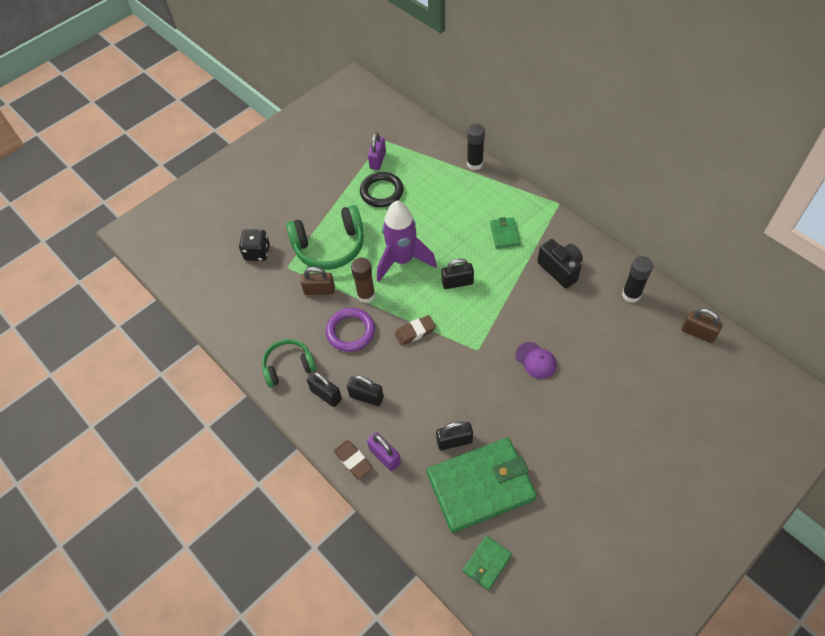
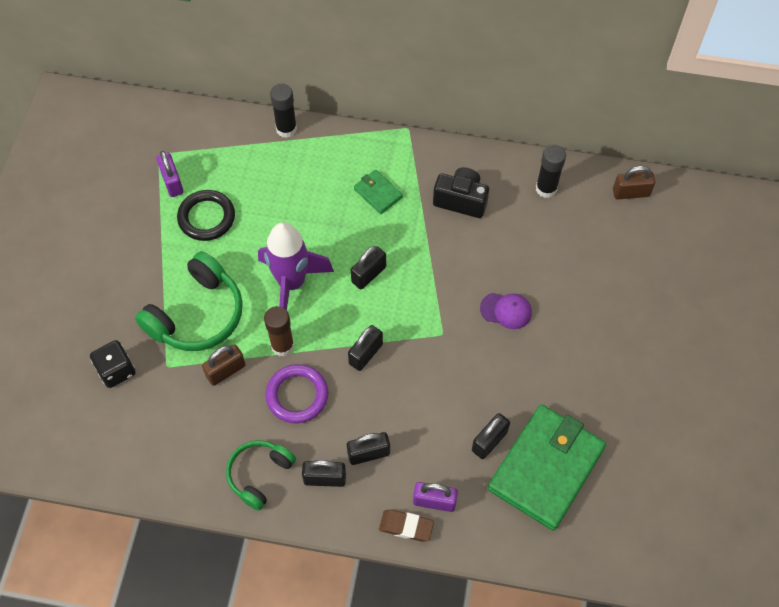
camera: 40 degrees left, 5 degrees up
(415, 332) = (366, 354): brown eraser -> black padlock
(487, 563) = (604, 536): green wallet -> none

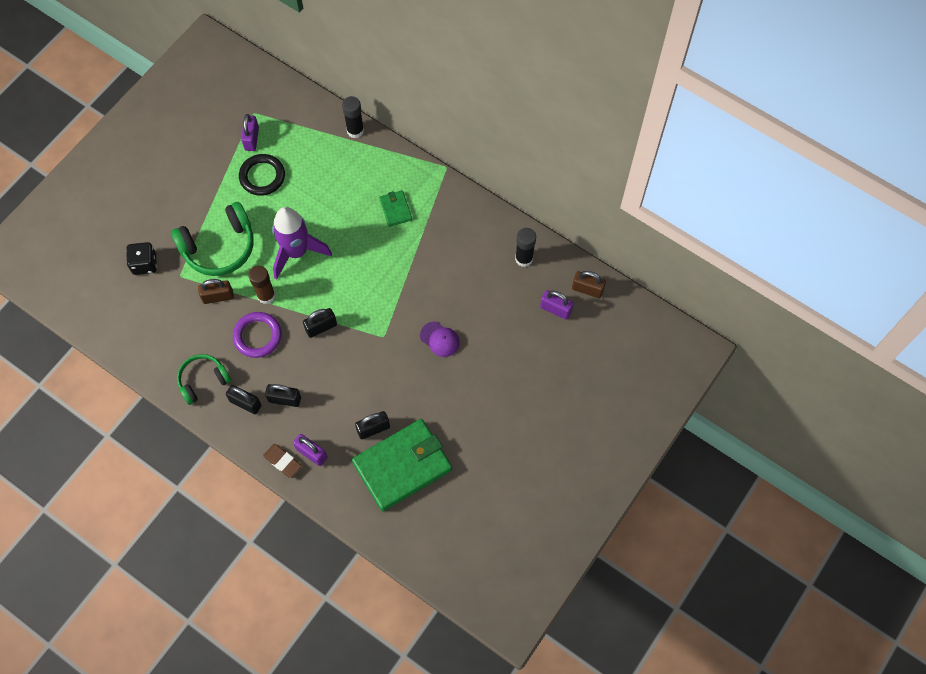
camera: 25 degrees right, 5 degrees up
(368, 274) = (355, 269): black padlock -> none
(461, 200) = (454, 241): black camera -> none
(610, 227) = (555, 309): none -> purple padlock

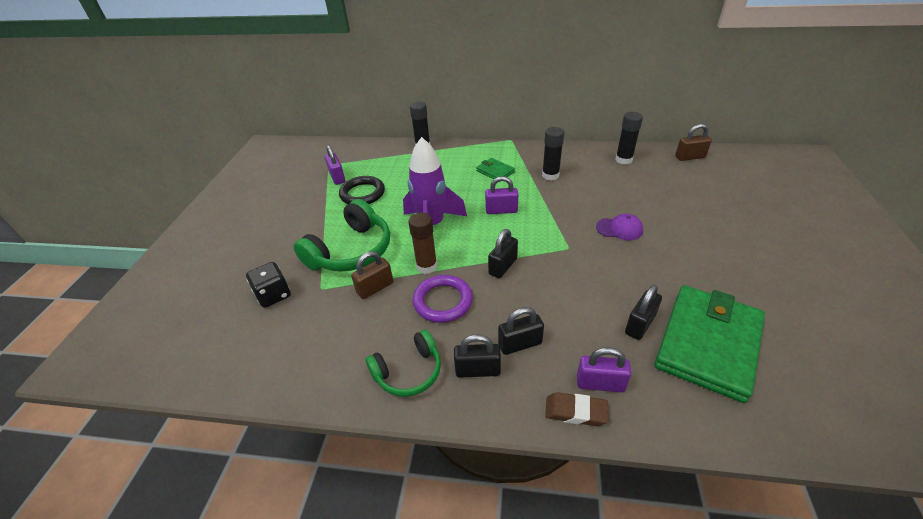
camera: 25 degrees left, 25 degrees down
(203, 380) = (408, 371): green headphones -> green headphones turned 150 degrees counterclockwise
(439, 243) = (550, 175): none -> black glue stick
(555, 309) = (683, 175): purple padlock -> purple padlock (501, 210)

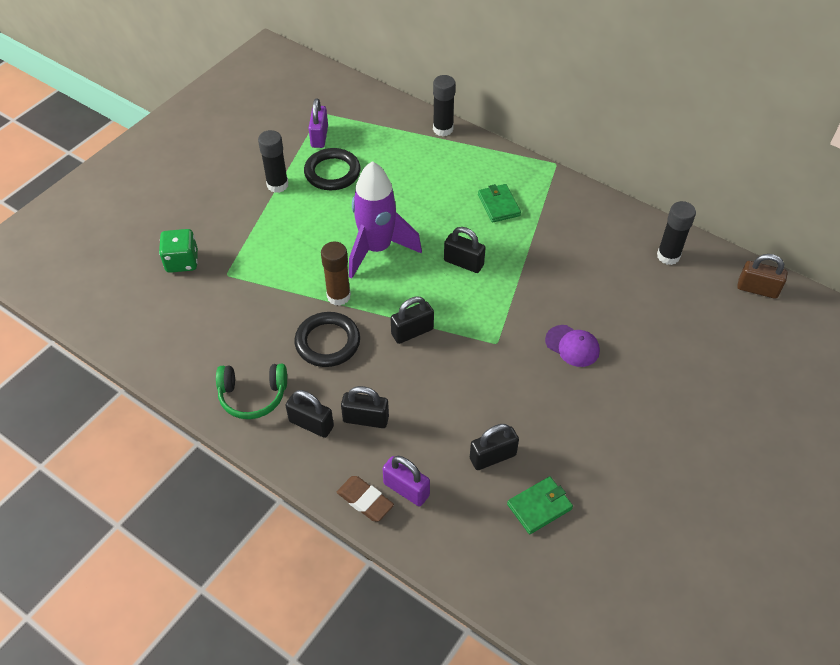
camera: 25 degrees right, 10 degrees up
(274, 295) = (182, 261): black dice -> green dice
(351, 251) = (278, 243): green headphones -> none
(375, 288) = (275, 297): brown padlock -> none
(443, 301) = (327, 342): purple ring -> black ring
(501, 210) = (463, 263): purple padlock -> black padlock
(550, 175) = (558, 239): black glue stick -> black glue stick (277, 185)
(707, 343) = (539, 506): green wallet -> green wallet, size x0.45

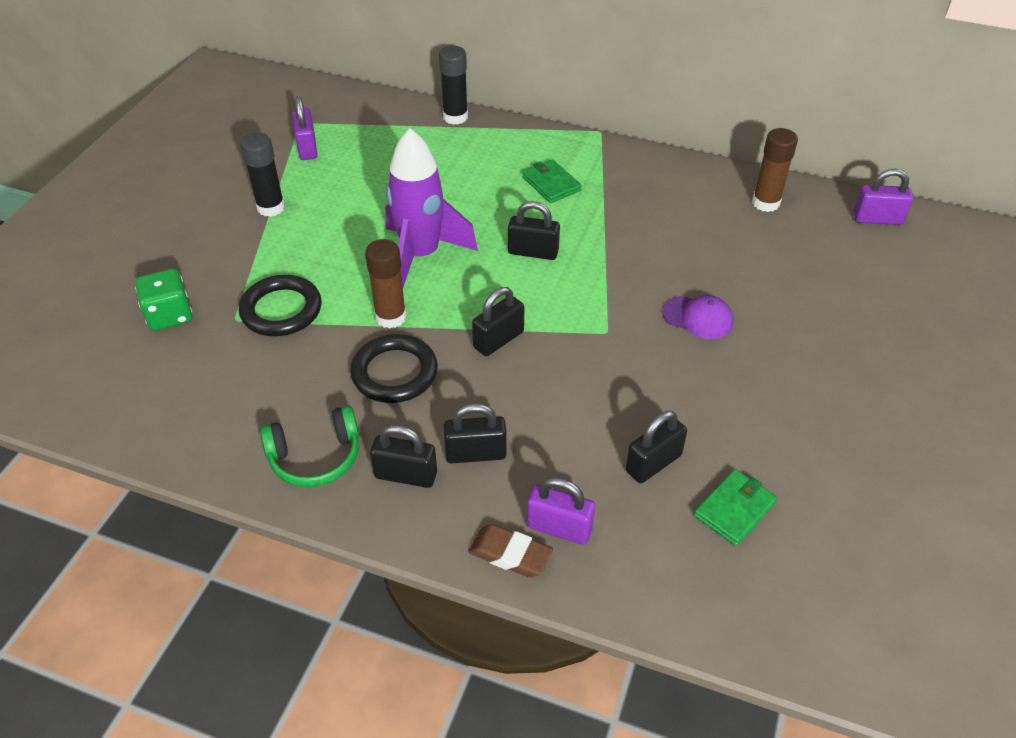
camera: 15 degrees left, 5 degrees down
(332, 172) = (336, 183): black ring -> black ring (281, 310)
(668, 256) = (765, 203): black glue stick -> brown glue stick
(757, 289) = (877, 219): brown padlock -> purple padlock

